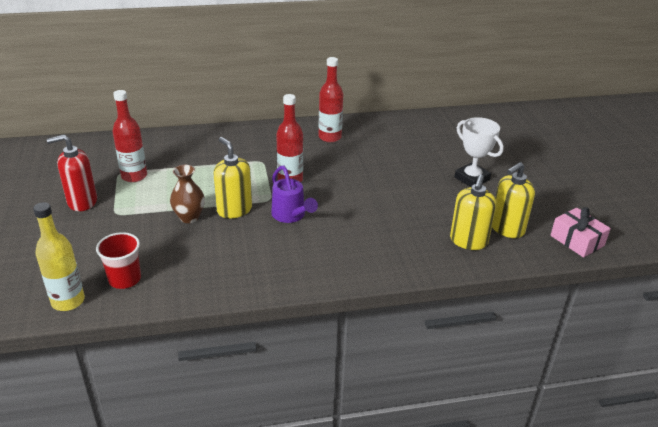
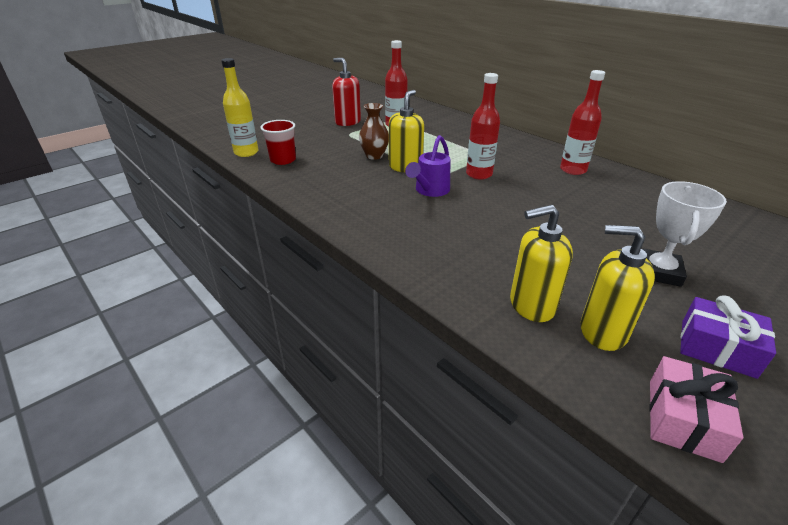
camera: 60 degrees right, 0 degrees up
(540, 201) = (717, 348): none -> purple gift

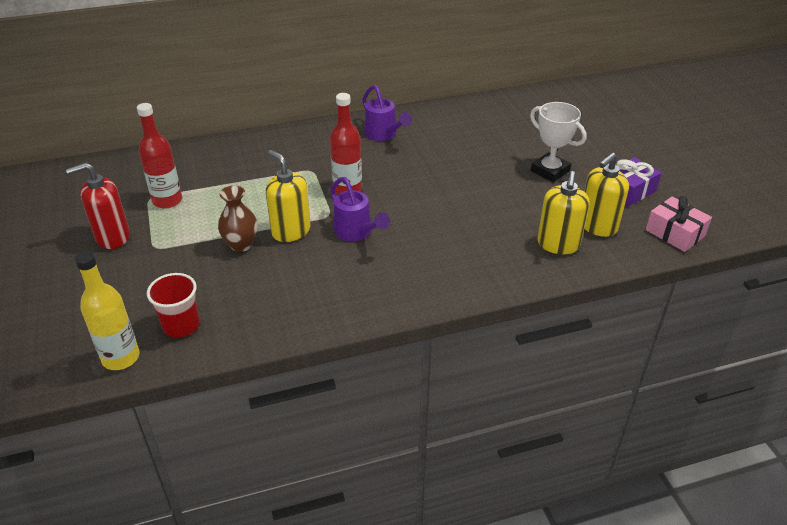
camera: 65 degrees left, 5 degrees up
(573, 170) = (383, 135): red bottle -> purple watering can

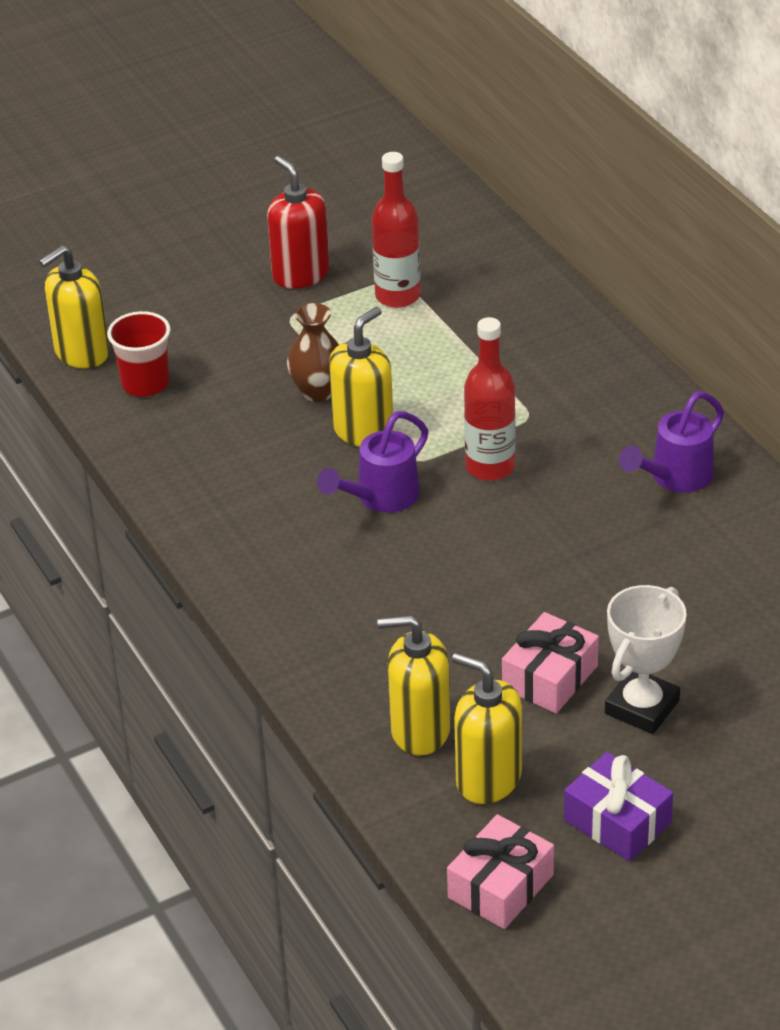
camera: 80 degrees right, 0 degrees up
(121, 358) = (81, 353): yellow bottle -> yellow soap dispenser
(523, 195) = (549, 677): none -> pink gift

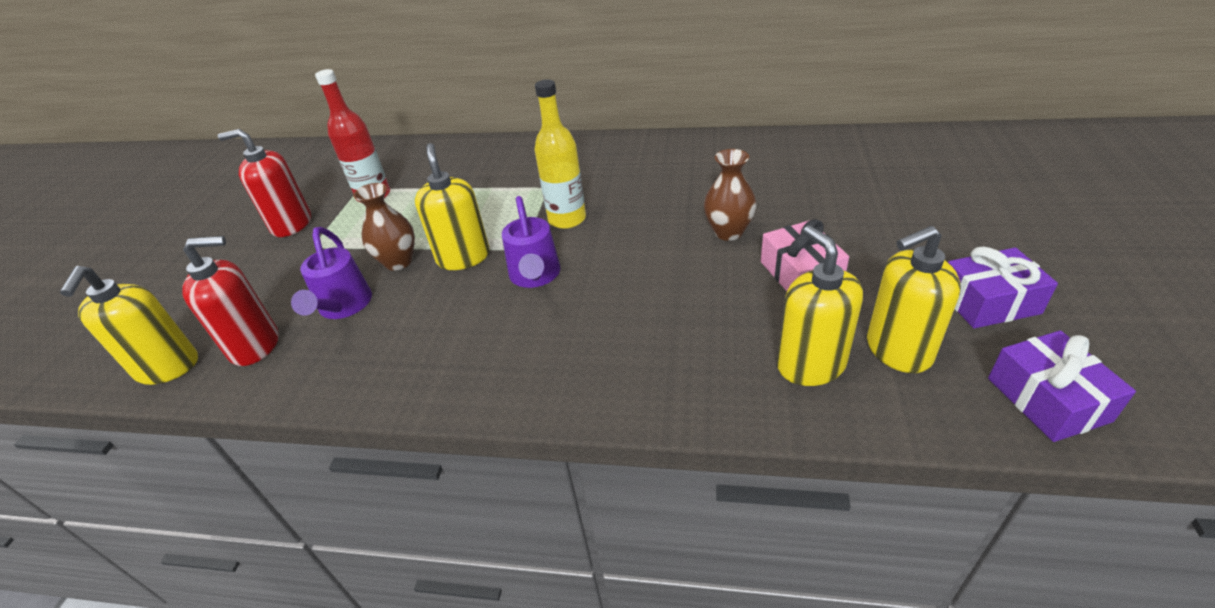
camera: 50 degrees left, 0 degrees up
(145, 383) = (255, 345): red cup -> red soap dispenser
(419, 730) = (810, 365): yellow soap dispenser -> yellow soap dispenser turned 120 degrees clockwise
(490, 467) = (567, 219): red bottle -> yellow bottle
(500, 886) = (1047, 399): pink gift -> purple gift
(576, 598) = (728, 232): none -> brown vase
(642, 707) = (864, 245): white trophy -> none
(675, 477) = (660, 160): purple watering can -> purple watering can (343, 307)

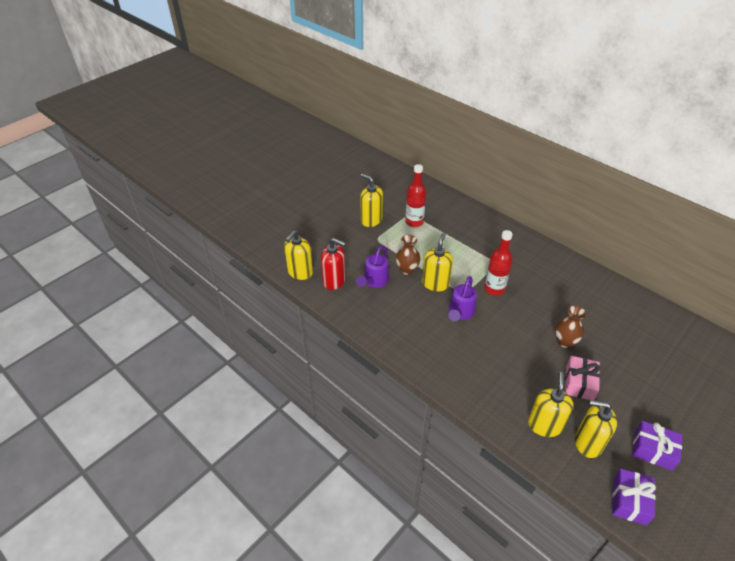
camera: 30 degrees right, 5 degrees up
(291, 224) = (371, 220): red soap dispenser -> yellow soap dispenser
(567, 219) = (494, 289): yellow bottle -> red bottle

